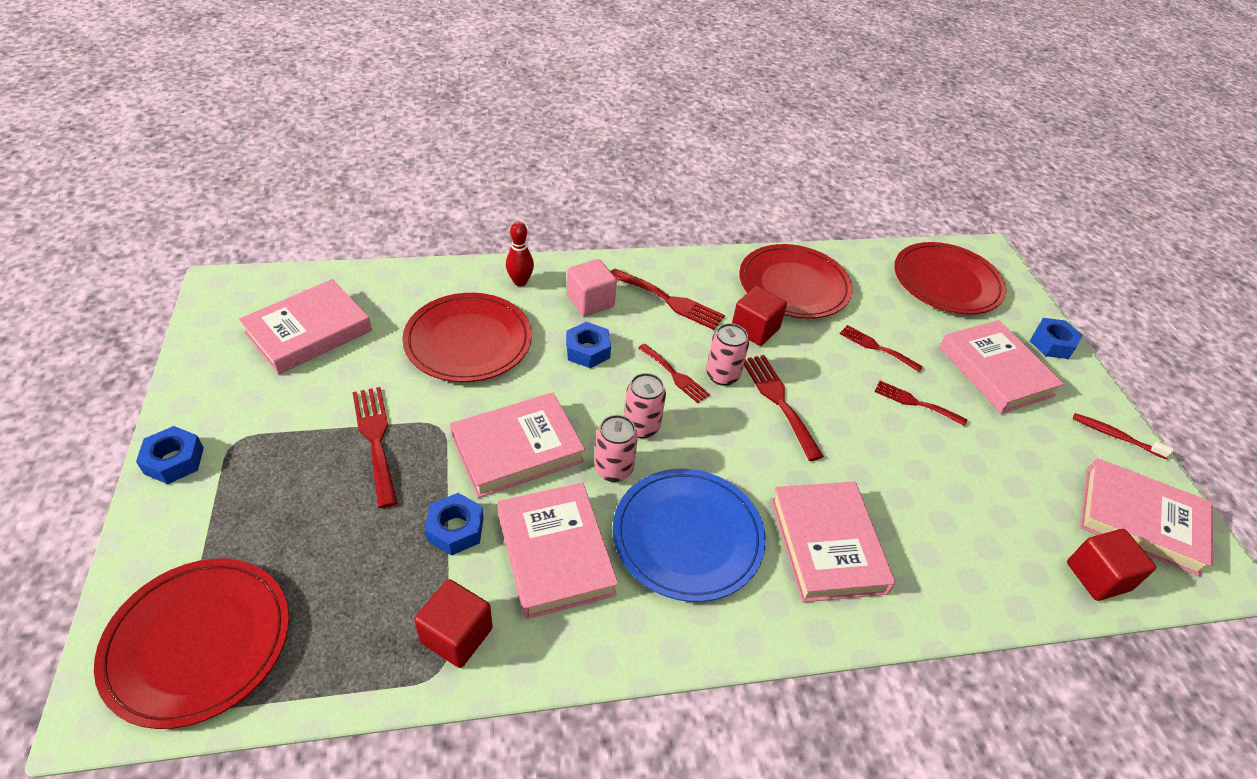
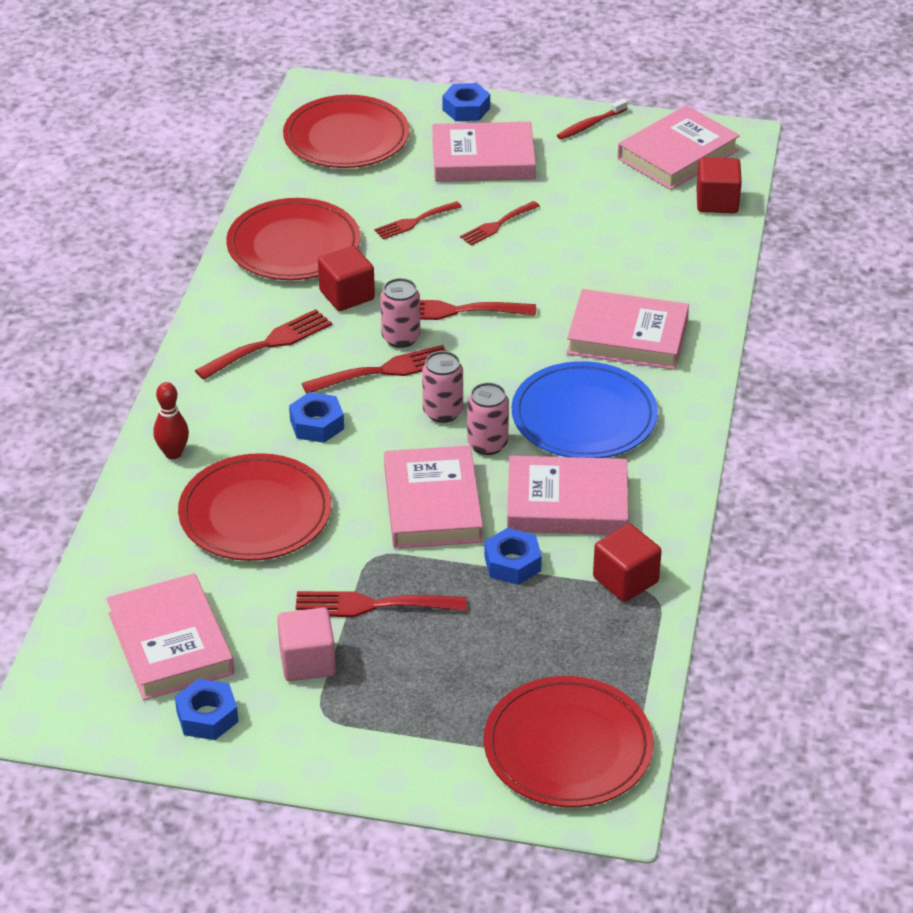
camera: 65 degrees left, 5 degrees down
(174, 460) = (330, 764): blue nut -> blue nut (207, 716)
(590, 301) = (238, 404): pink cube -> pink cube (307, 661)
(675, 375) = (385, 371): red fork -> red fork, size x1.51

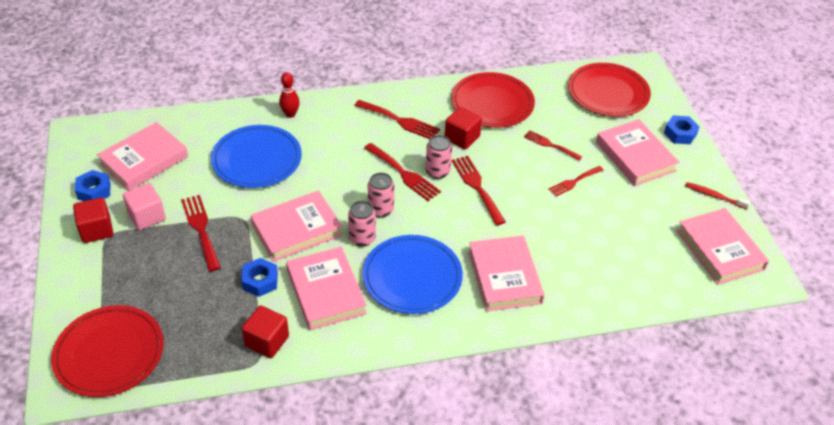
camera: 65 degrees right, 5 degrees up
(255, 513) = (257, 159): red plate -> blue plate
(317, 424) = (341, 161): blue nut -> none
(497, 225) = (574, 182): red fork -> red fork turned 60 degrees counterclockwise
(677, 154) = (719, 250): pink book -> pink book turned 45 degrees clockwise
(717, 202) = (683, 286): red cube -> red cube (96, 230)

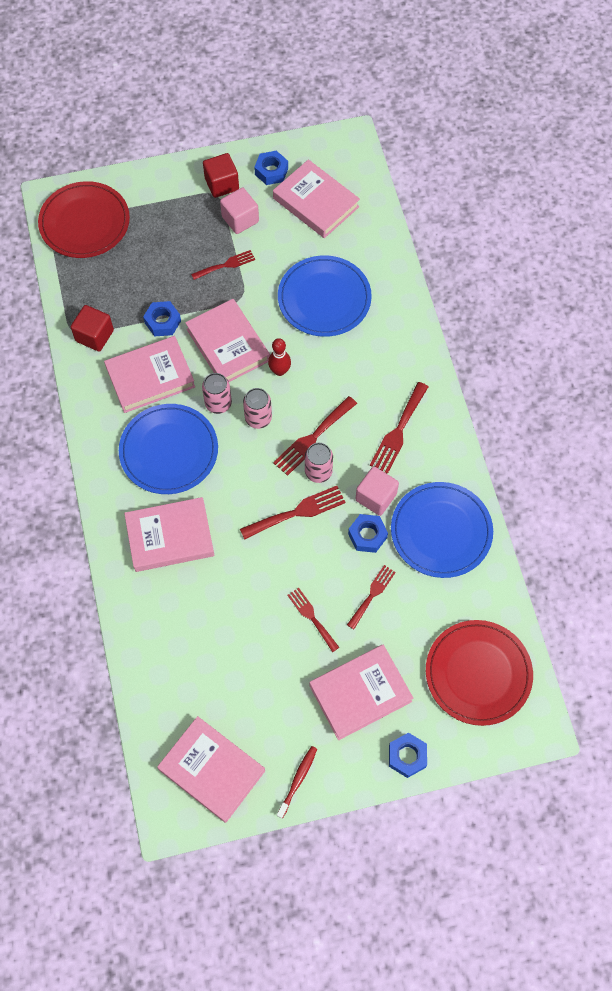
camera: 90 degrees right, 20 degrees up
(201, 229) = (226, 265): red fork -> red fork, size x0.66
(290, 114) = (398, 321): red bowling pin -> red bowling pin (280, 371)
(462, 138) = (376, 497): red cube -> pink cube
(492, 103) = (441, 531): red plate -> blue plate
(497, 145) = (367, 535): none -> blue nut
(719, 250) = (212, 770): pink book -> pink book turned 60 degrees clockwise

